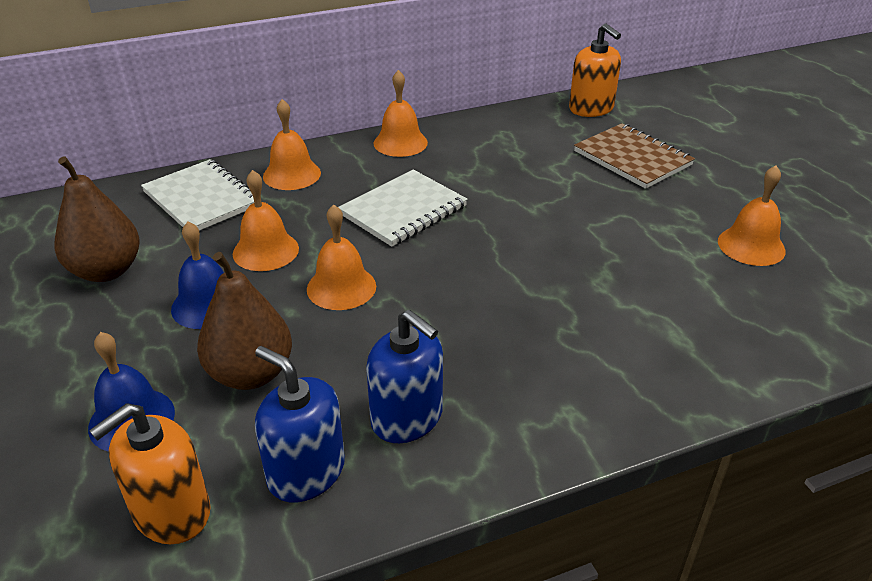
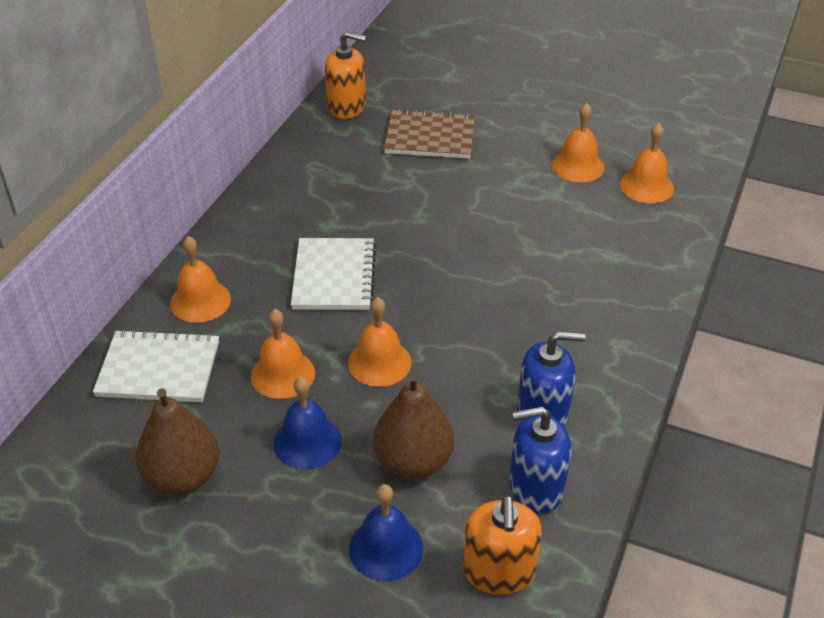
camera: 45 degrees left, 5 degrees up
(400, 143) = (245, 220): orange bell -> orange bell (646, 186)

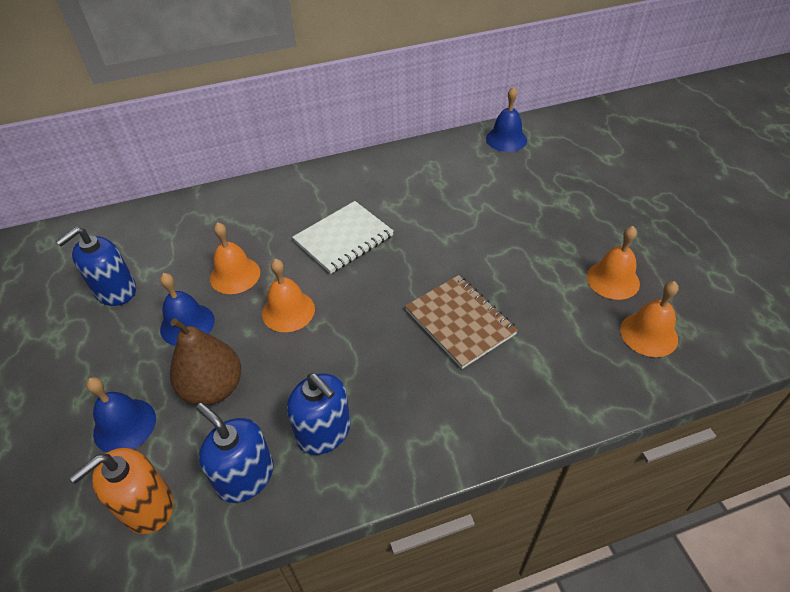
camera: 50 degrees right, 5 degrees up
(159, 369) = (191, 224): white notebook -> none
(182, 476) = (115, 291): brown pear -> blue soap dispenser
(200, 301) = (261, 202): orange bell -> none
(347, 107) = (506, 139): orange soap dispenser -> blue bell
(430, 137) = (531, 191): brown notebook -> brown notebook (460, 322)

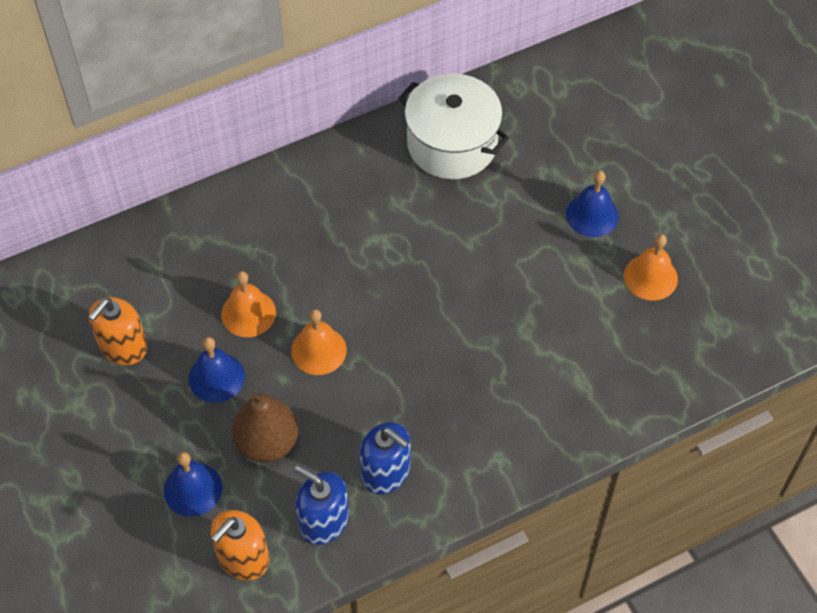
camera: 10 degrees left, 10 degrees up
(115, 291) = (123, 346): blue soap dispenser -> orange soap dispenser
(343, 238) = (357, 254): white notebook -> none
(441, 169) = (452, 144): none -> white pot
(460, 322) = (498, 344): brown notebook -> none
(506, 139) = (524, 90): blue bell -> blue bell (592, 215)
(649, 334) = (685, 336): orange bell -> none

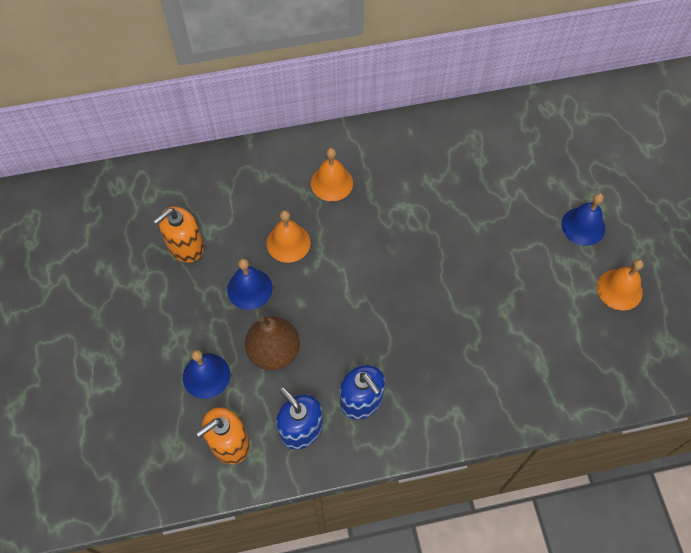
camera: 15 degrees right, 5 degrees up
(318, 350) = (335, 286): orange bell -> orange bell (331, 183)
(452, 144) = (483, 143): white pot -> none

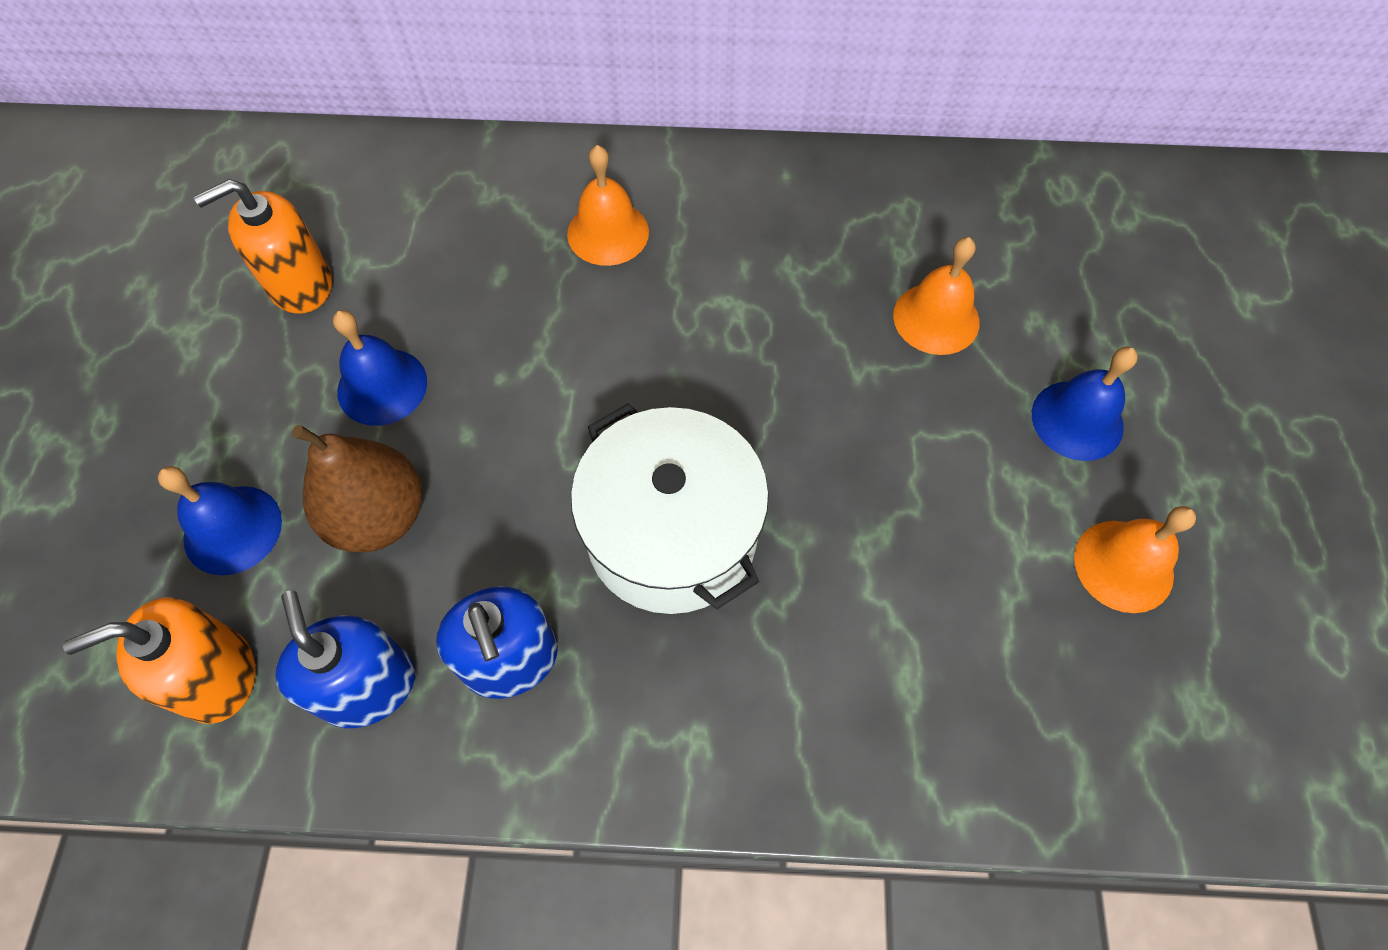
camera: 15 degrees right, 0 degrees up
(288, 242) = (487, 320): orange bell -> orange bell (936, 318)
(415, 325) = (672, 534): none -> white pot

